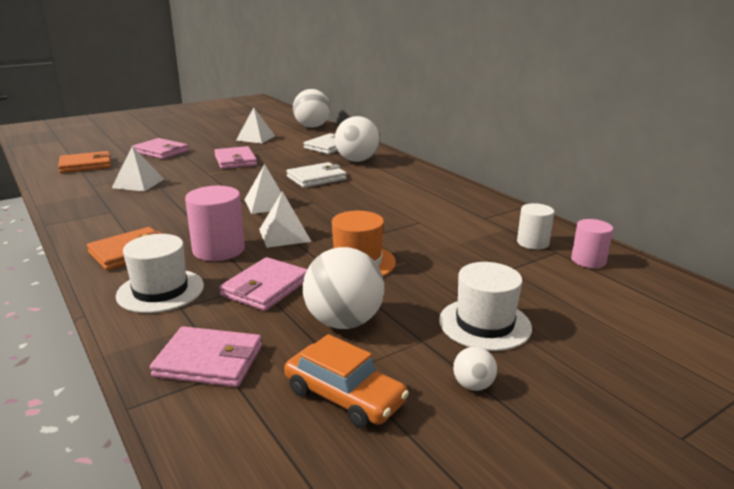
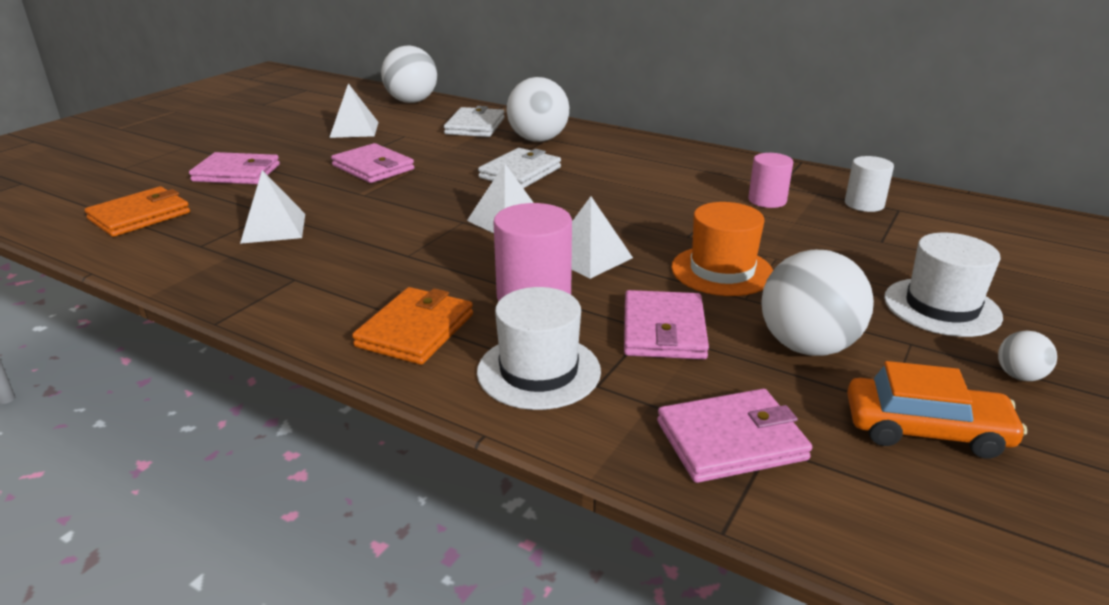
camera: 25 degrees left, 5 degrees up
(588, 260) = (938, 212): pink cylinder -> pink cylinder (767, 200)

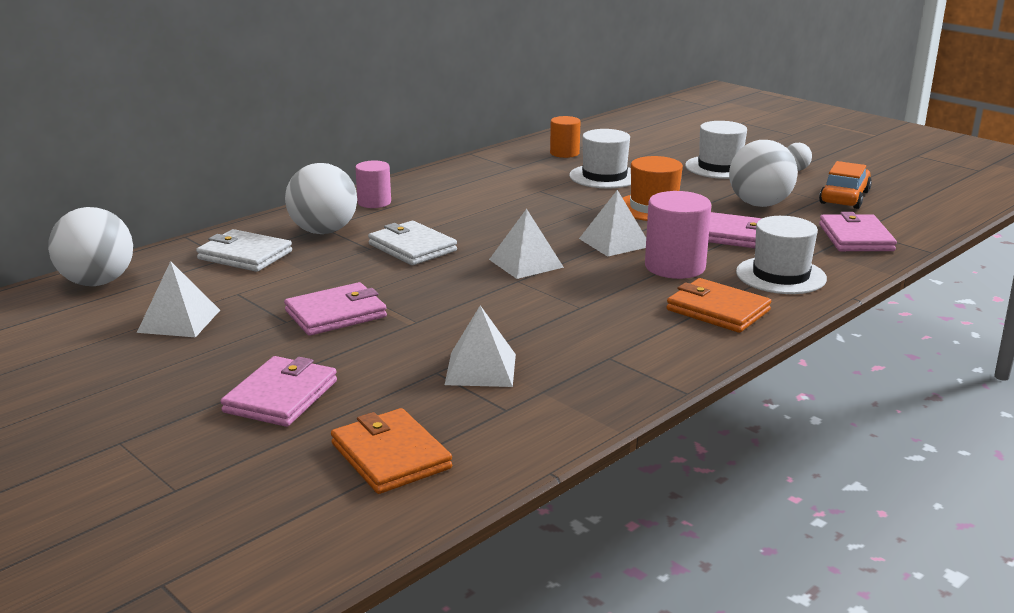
camera: 75 degrees left, 5 degrees down
(767, 200) = (540, 176): pink cylinder -> pink cylinder (374, 202)
(805, 233) = (604, 176): none -> white hat
(864, 204) = (564, 153): white cylinder -> orange cylinder

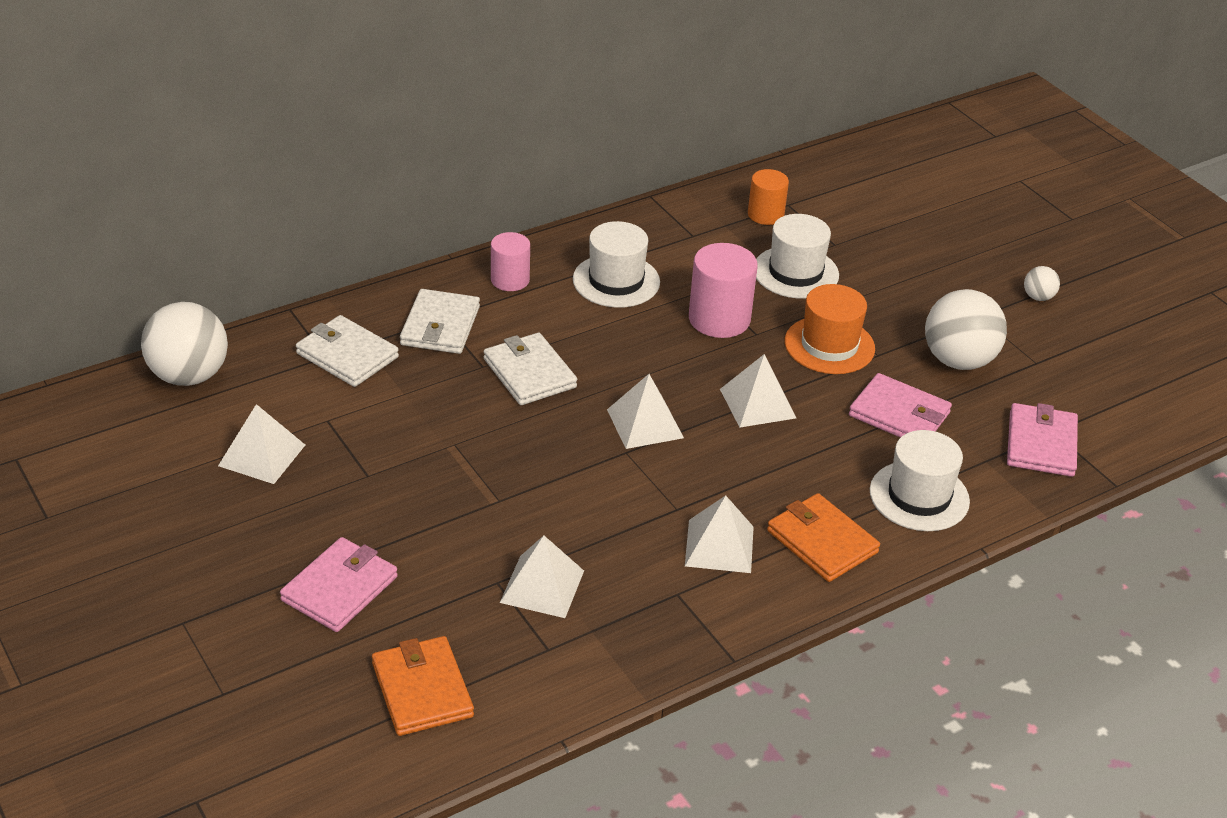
camera: 10 degrees right, 15 degrees up
(323, 231) = (440, 326): white ball -> white wallet
(336, 314) = (420, 473): pink wallet -> none
(630, 324) = (719, 546): none -> white pyramid
(675, 267) = (807, 459): pink cylinder -> pink cylinder (719, 319)
(720, 167) = (945, 276): white hat -> white hat (616, 281)
(844, 197) = (1069, 364): orange car -> none

